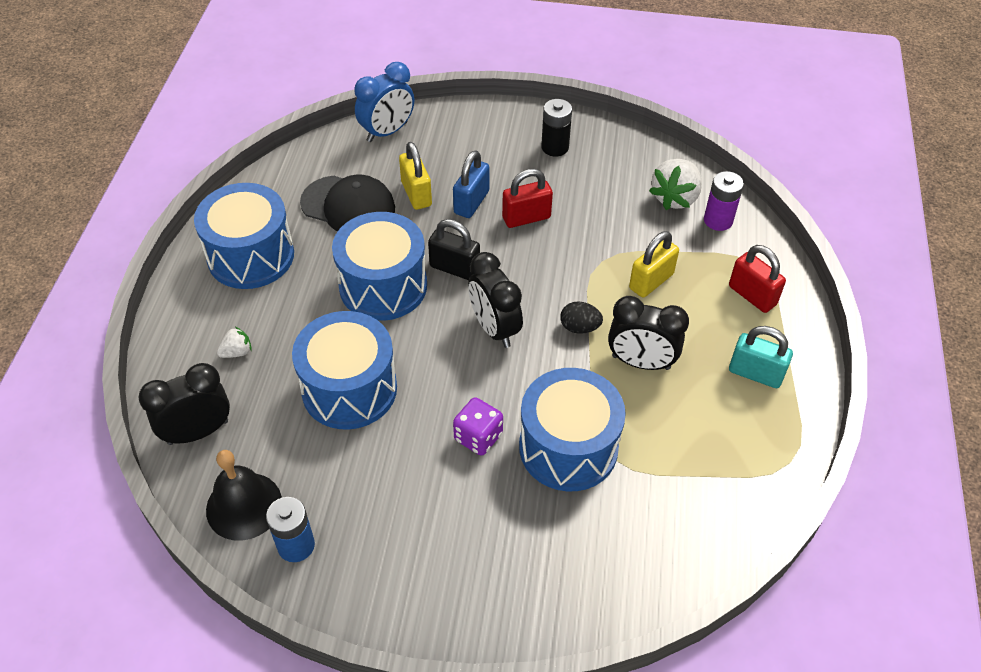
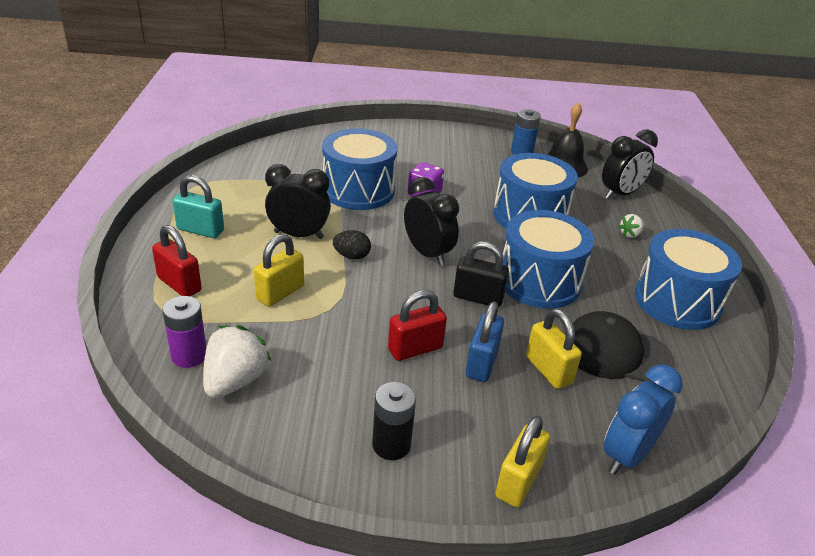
camera: 170 degrees right, 15 degrees down
(471, 121) = (518, 481): none -> yellow padlock

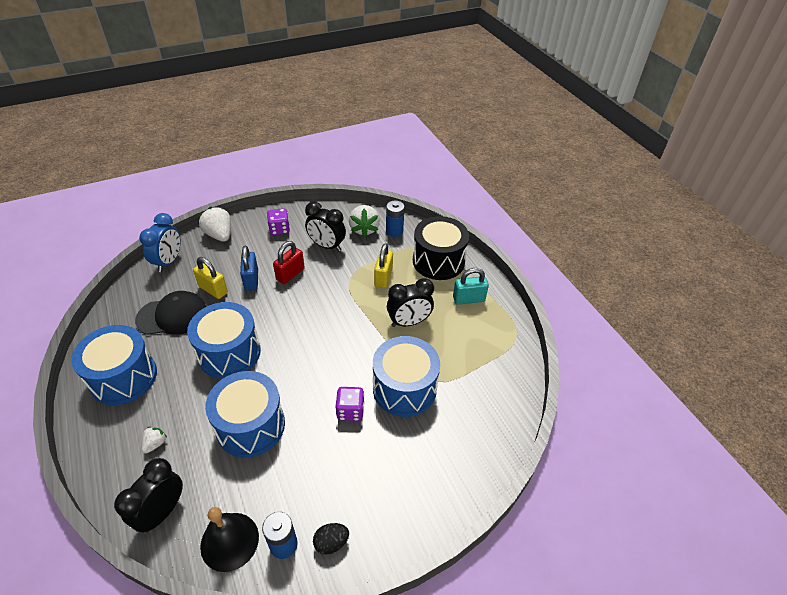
camera: 155 degrees right, 10 degrees up
(179, 284) = (438, 261): red padlock -> black drum
(189, 356) = (394, 231): purple battery -> blue battery
(352, 256) = (363, 320): black egg -> black egg (331, 543)
(391, 445) = (279, 229): black battery -> purple dice
(427, 253) = (315, 344): black clock -> black clock (326, 246)
(478, 297) = (267, 321): black padlock -> none
(518, 481) = (219, 235): yellow padlock -> white strawberry

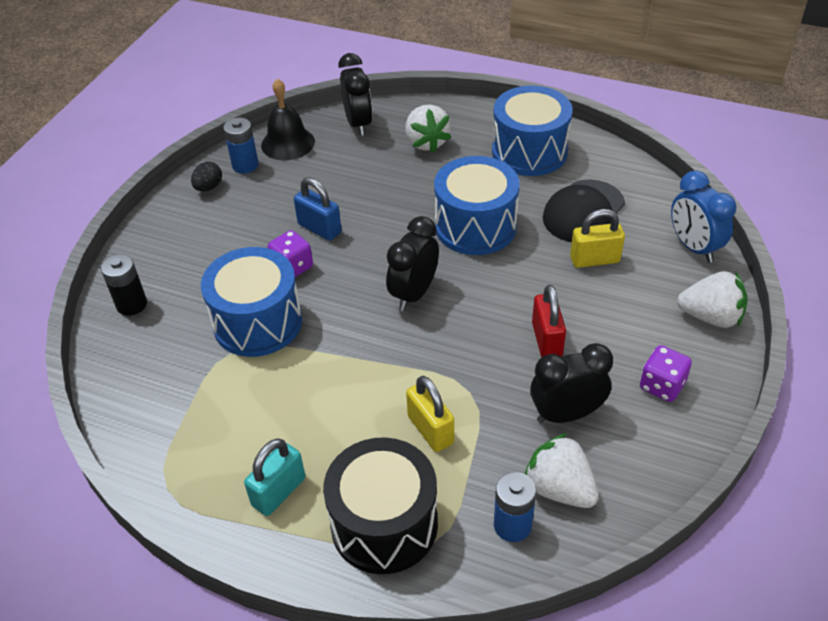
camera: 140 degrees right, 0 degrees up
(155, 444) = (426, 142): white strawberry -> white strawberry, size x1.95
(250, 426) = (369, 198): blue drum -> none
(251, 280) = (576, 299): blue padlock -> blue padlock (319, 228)
(409, 322) = (328, 395): black clock -> black clock (414, 293)
(467, 464) = (131, 304): none -> black battery

